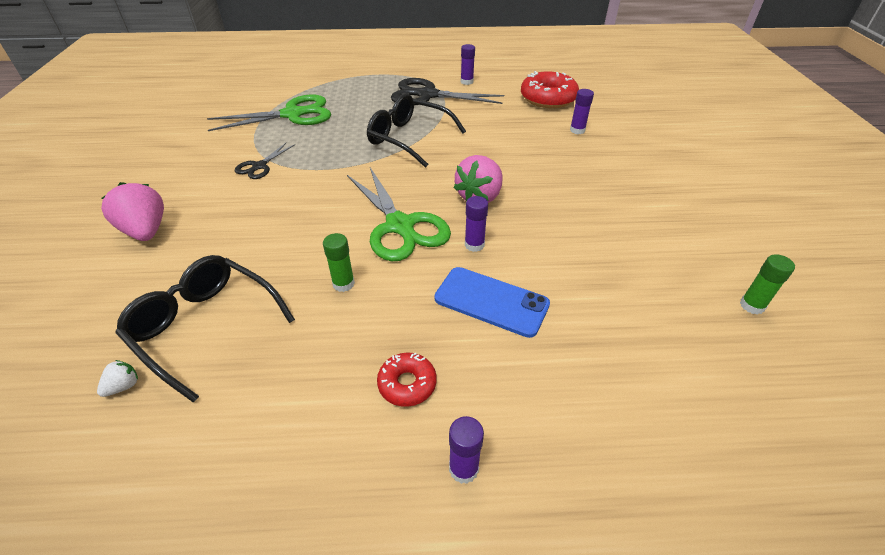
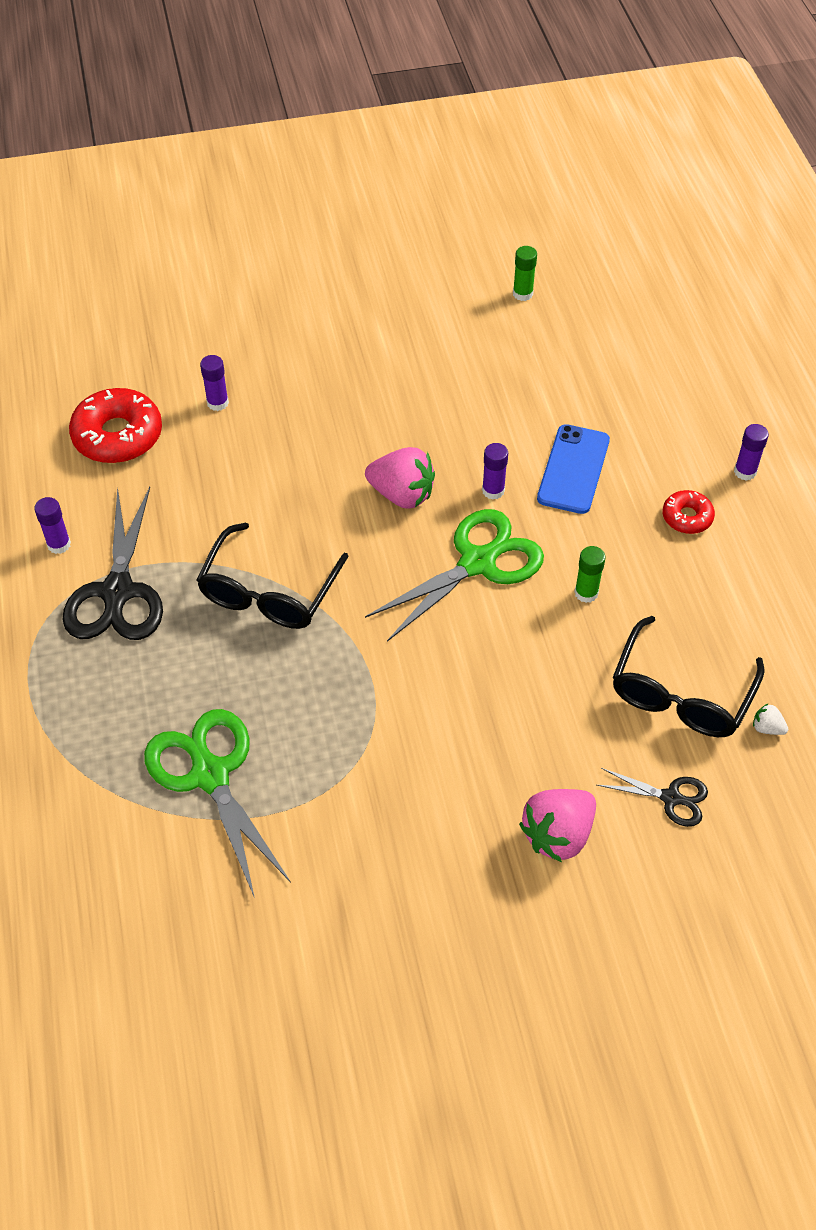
camera: 100 degrees left, 10 degrees up
(259, 166) = (380, 762): black scissors -> black scissors (670, 798)

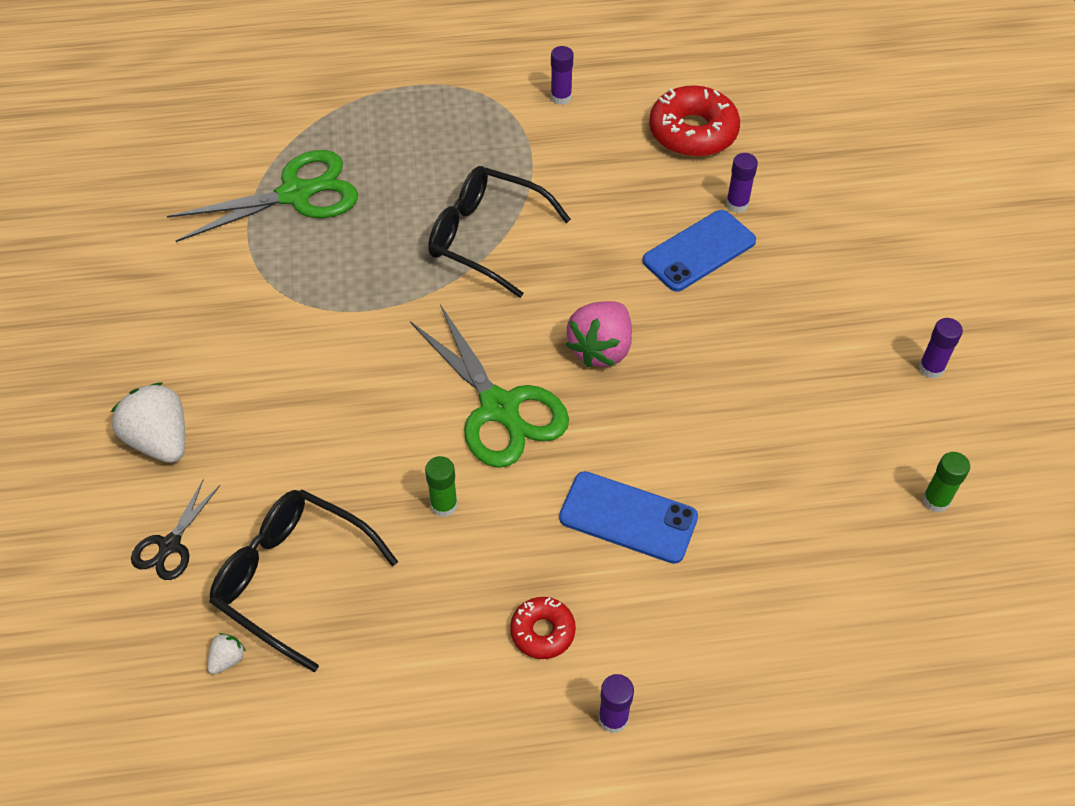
camera: 95 degrees right, 0 degrees up
(117, 592) = (502, 135): black scissors -> none
(279, 429) = (699, 251): none -> blue phone
(493, 490) = (600, 433): purple glue stick -> purple glue stick (931, 368)
(558, 834) = (160, 440): pink strawberry -> white strawberry

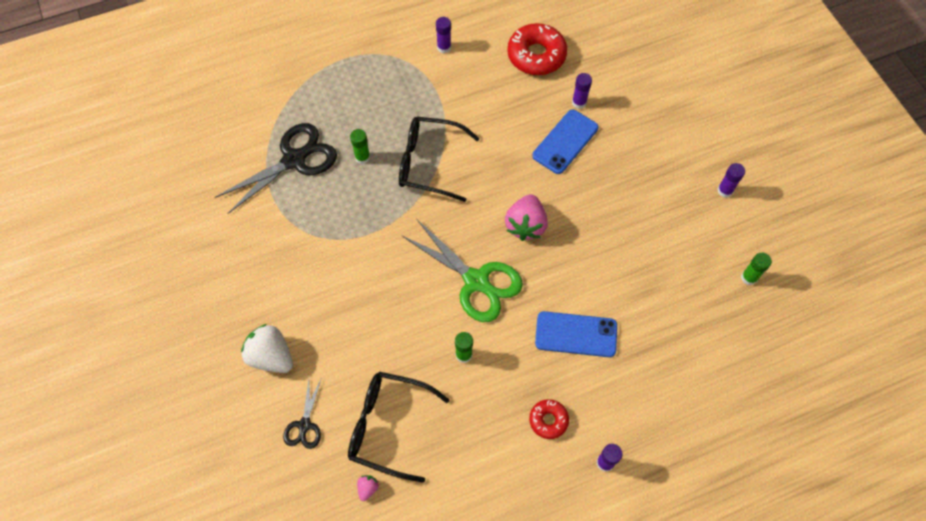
camera: 15 degrees left, 10 degrees up
(227, 659) = (368, 488): white strawberry -> pink strawberry
(295, 195) = (294, 160): green scissors -> black scissors
(393, 211) = (362, 157): none -> green glue stick

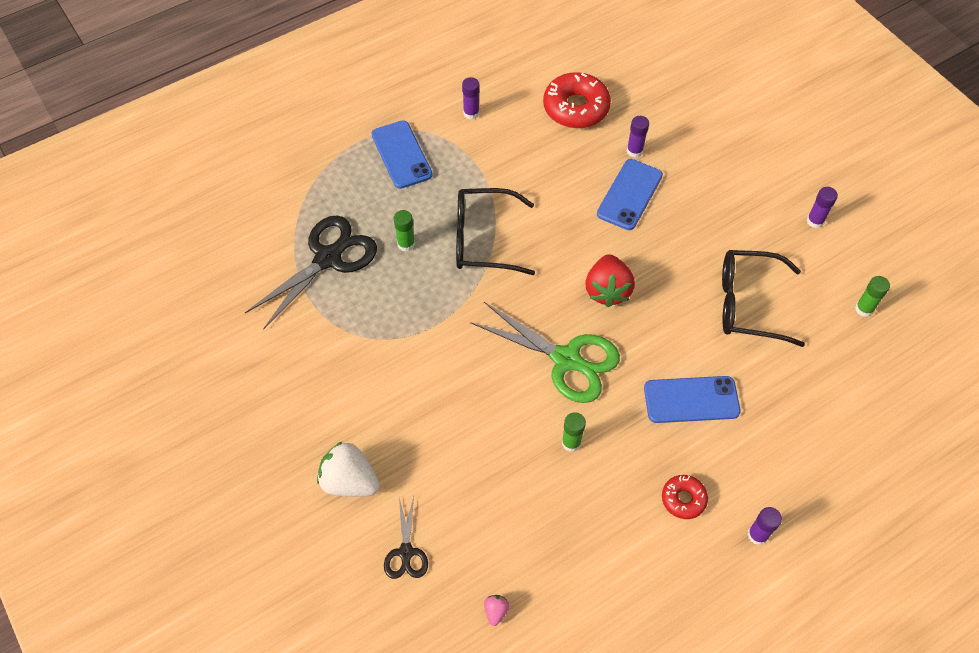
camera: 10 degrees left, 5 degrees down
(376, 76) = (401, 155): none -> blue phone
(388, 426) = (503, 537): black glasses -> black glasses (748, 304)
(525, 225) = (607, 290): pink strawberry -> red strawberry

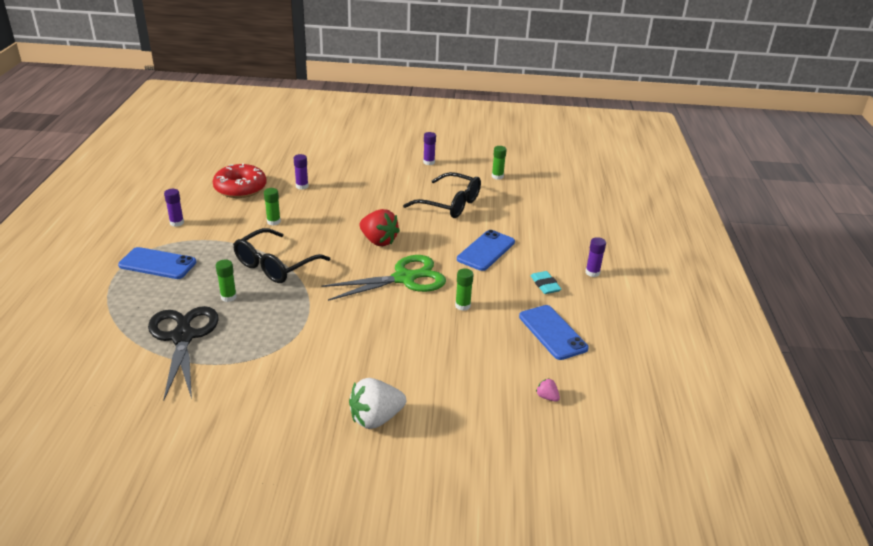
camera: 55 degrees left, 25 degrees down
(406, 552) = (462, 418): black scissors -> none
(549, 180) = (273, 222): none -> green glue stick
(629, 195) = (327, 202): blue phone -> blue phone (552, 332)
(683, 499) = (545, 285): red donut -> turquoise eraser
(748, 304) = (450, 204): black glasses -> black glasses turned 105 degrees counterclockwise

